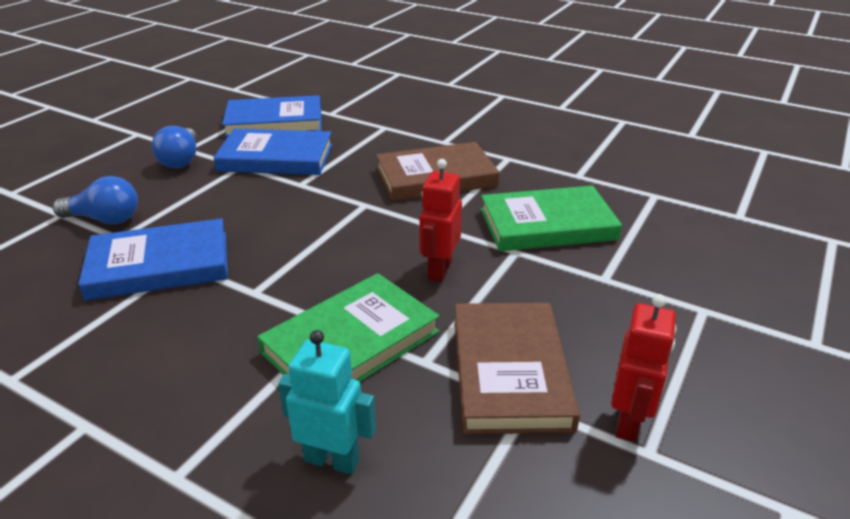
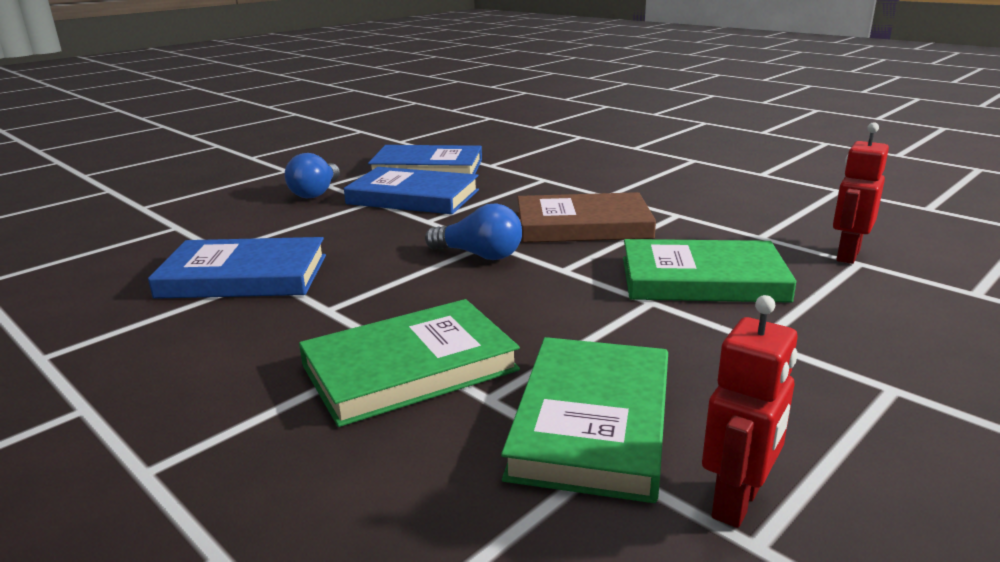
camera: 15 degrees right, 10 degrees down
(105, 219) = (214, 234): blue light bulb -> blue light bulb (479, 255)
(332, 460) = (326, 483): turquoise robot -> none
(439, 270) = (547, 310): red robot -> red robot (847, 255)
(510, 371) = (592, 422): brown book -> green book

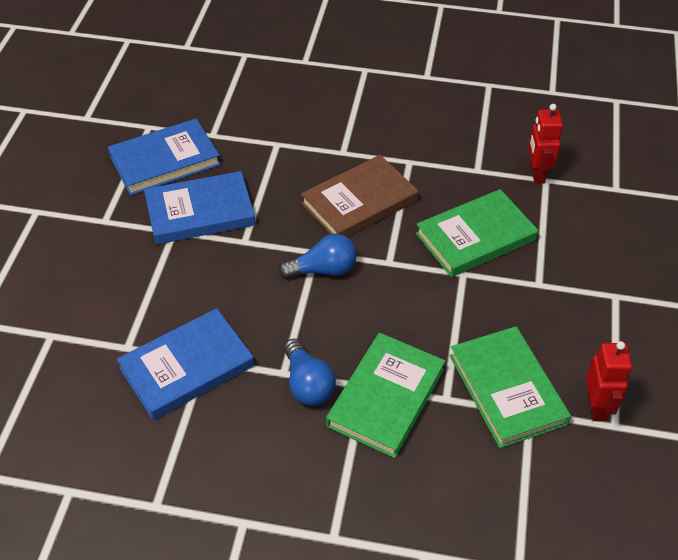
camera: 35 degrees left, 25 degrees up
(316, 193) = (110, 237): blue light bulb -> blue light bulb (307, 384)

